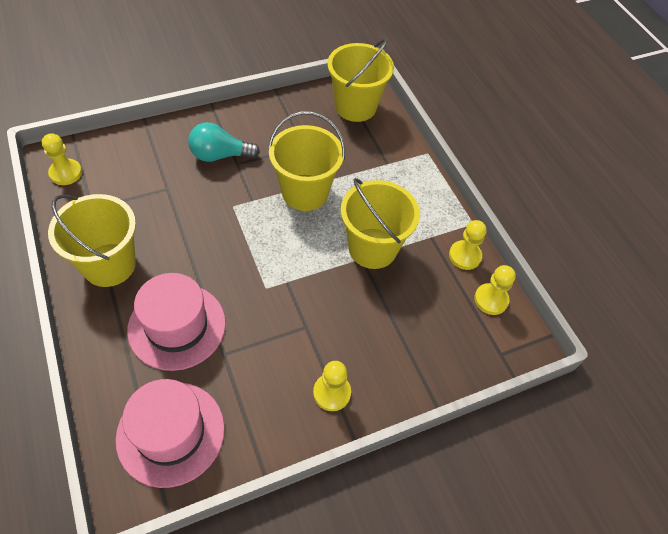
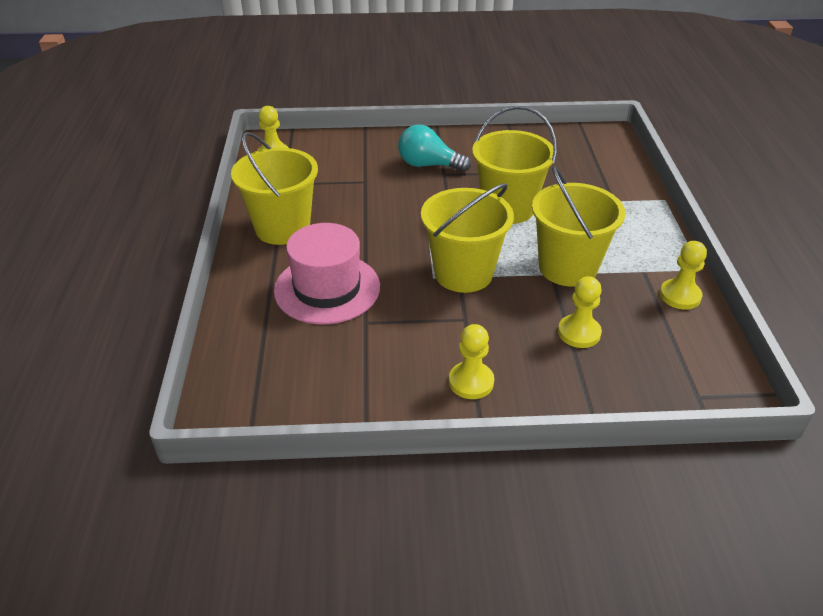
camera: 25 degrees right, 15 degrees down
(171, 433) = (282, 373): pink hat -> none
(355, 107) = (592, 149): yellow bucket -> yellow bucket (463, 273)
(491, 300) = (701, 342): yellow pawn -> yellow pawn (579, 333)

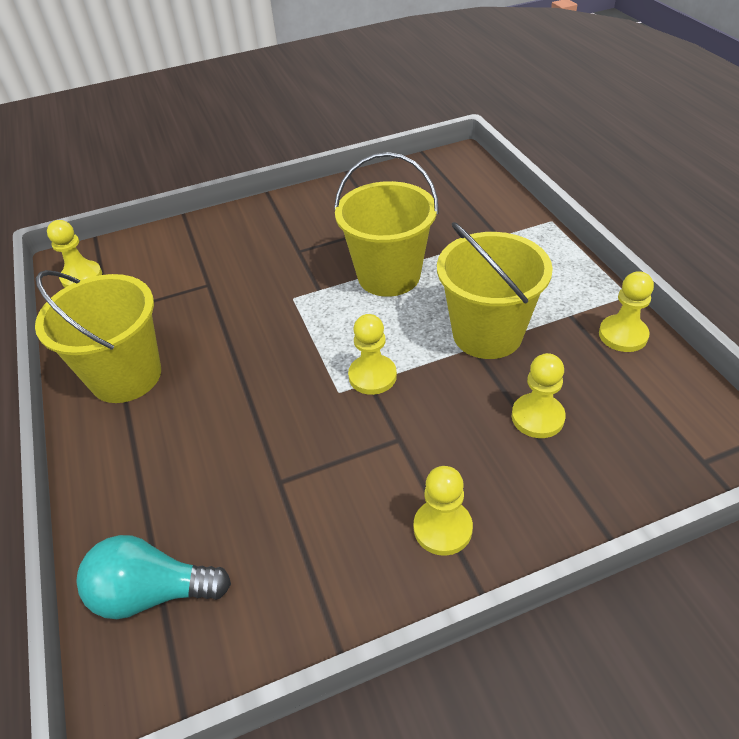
camera: 15 degrees left, 5 degrees up
(327, 288) = (212, 447): pink hat -> none
(428, 165) = (276, 244): turquoise light bulb -> turquoise light bulb (153, 593)
(463, 273) = (372, 376): yellow bucket -> yellow pawn

